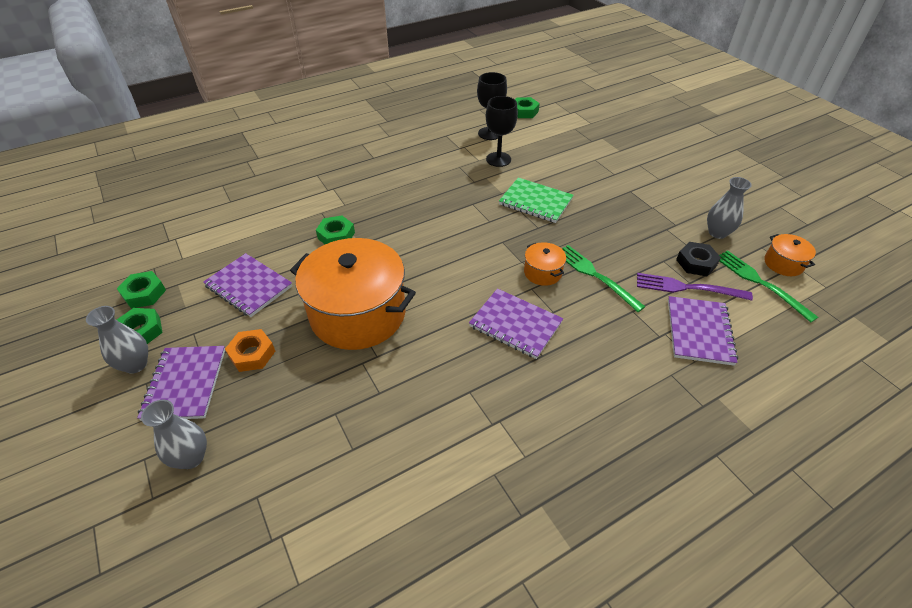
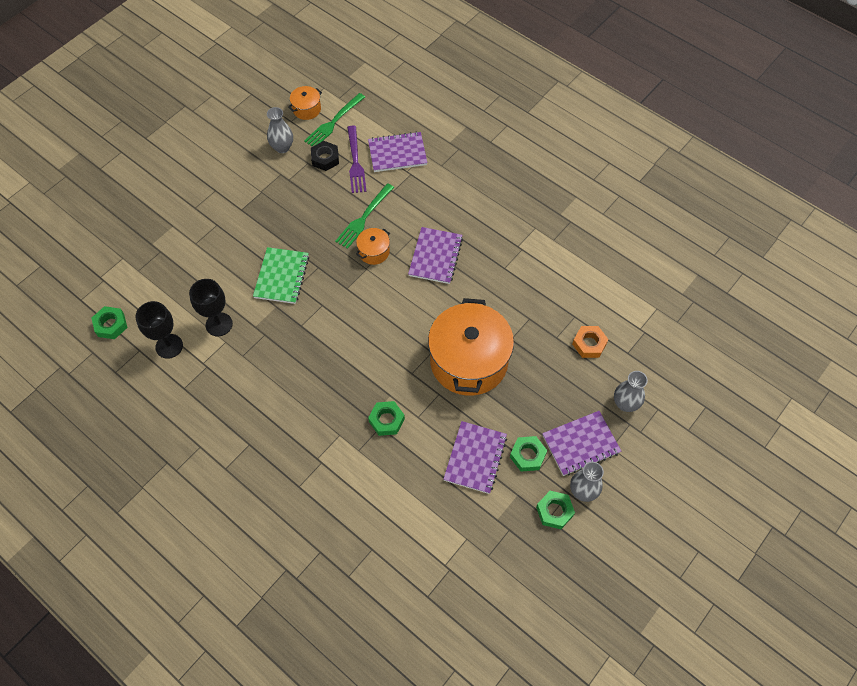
camera: 110 degrees left, 15 degrees up
(144, 293) = (518, 540): green nut -> green nut (527, 455)
(252, 354) = (537, 414): orange nut -> orange nut (589, 344)

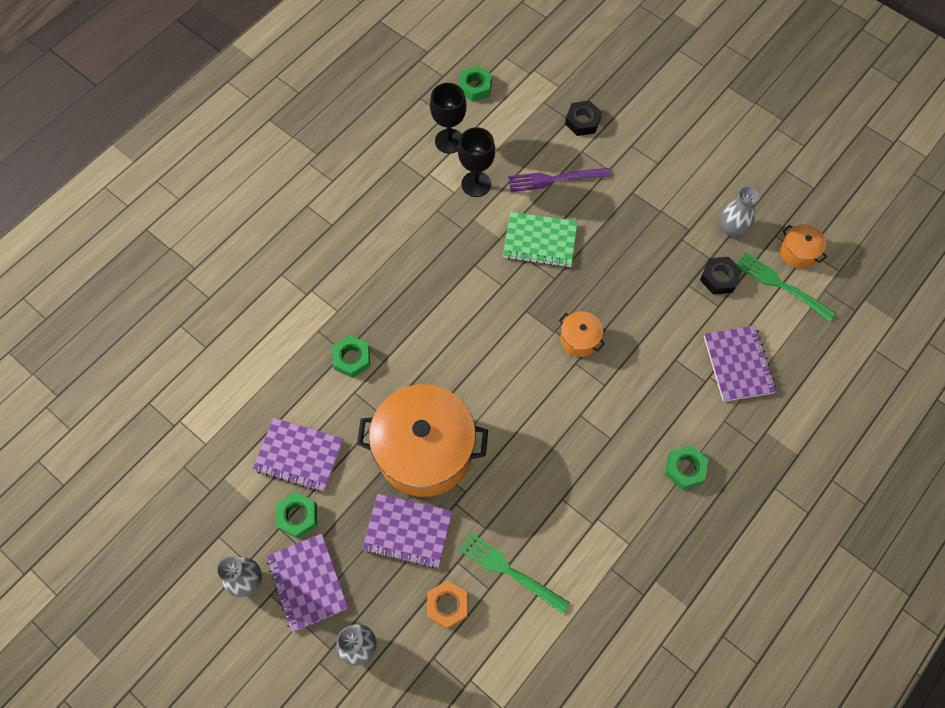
camera: 90 degrees right, 5 degrees up
(164, 241) = (582, 121): none -> black nut
(355, 162) = (717, 314): purple fork -> purple fork (554, 179)
(364, 218) = (629, 326): green fork -> green fork (509, 571)
(435, 256) = (575, 412): purple notebook -> purple notebook (408, 531)
(554, 511) = (226, 544): green nut -> green nut (685, 469)

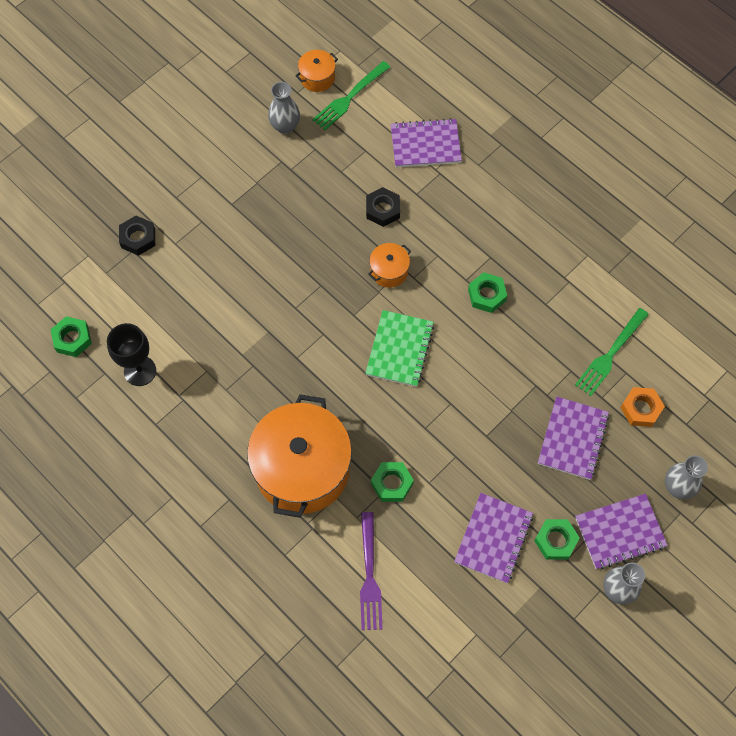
camera: 85 degrees left, 0 degrees up
(425, 451) = (494, 419): orange pot -> orange pot (302, 469)
(476, 184) = (199, 348): black goblet -> none
(540, 241) = (277, 294): green notebook -> green notebook (399, 349)
(554, 179) = (205, 273): purple fork -> purple fork (369, 576)
(685, 469) = (521, 202): green nut -> green nut (487, 295)
(719, 278) = (336, 145): black nut -> black nut (382, 210)

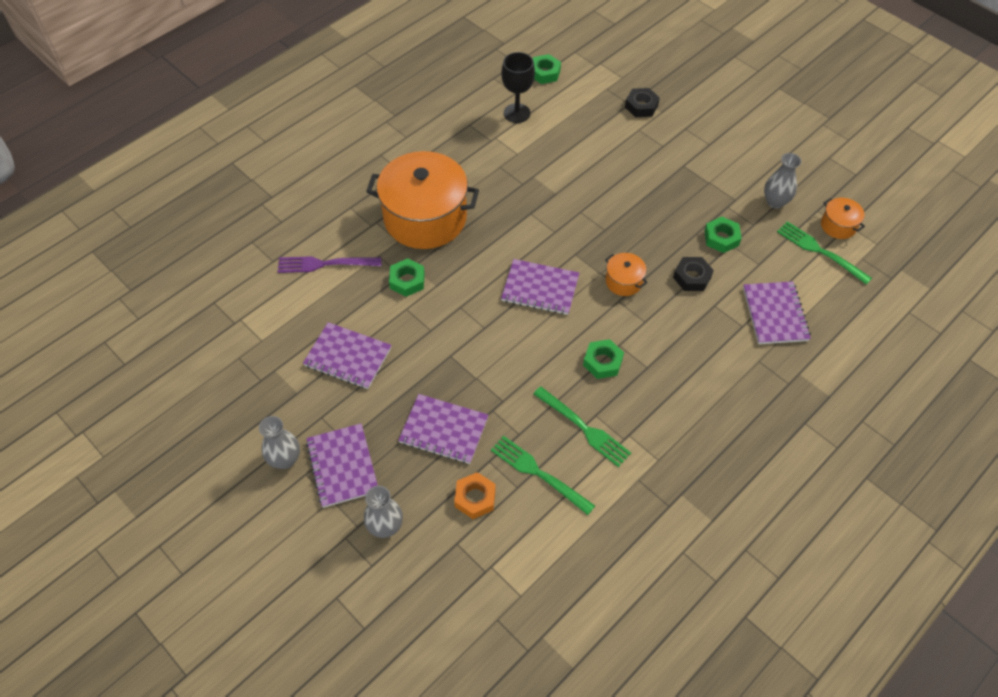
camera: 90 degrees right, 10 degrees down
(399, 349) = (540, 288): green notebook -> purple notebook
(555, 541) = (340, 408): green nut -> green nut (721, 238)
(560, 314) = (584, 428): none -> green fork

